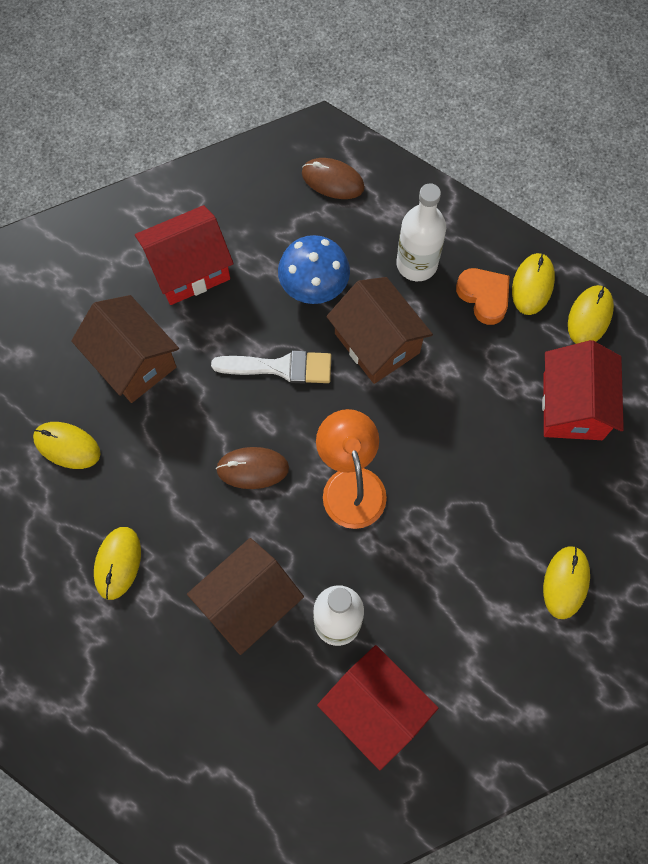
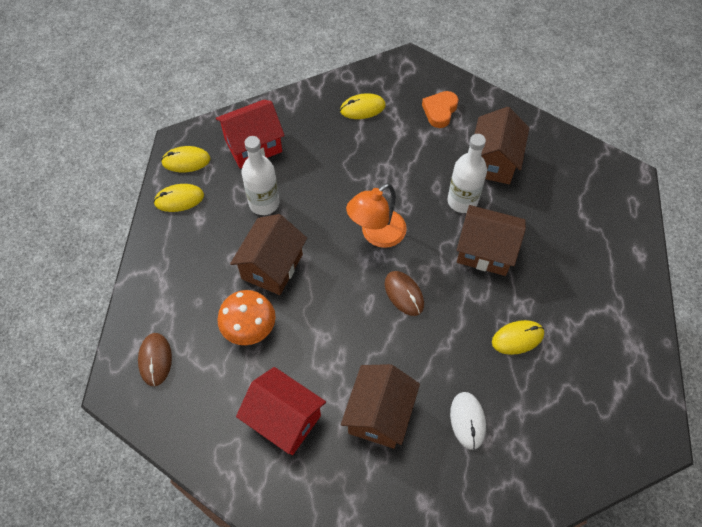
camera: 120 degrees left, 10 degrees down
(67, 446) = (467, 420): yellow mouse -> white mouse
(280, 367) = (324, 315): white brush -> none
(314, 284) = (249, 327): blue mushroom -> orange mushroom
(375, 709) = (493, 161): red house -> brown house
(417, 264) = (198, 271): white bottle -> white bottle (264, 203)
(484, 297) = (203, 222): orange heart -> orange heart (440, 111)

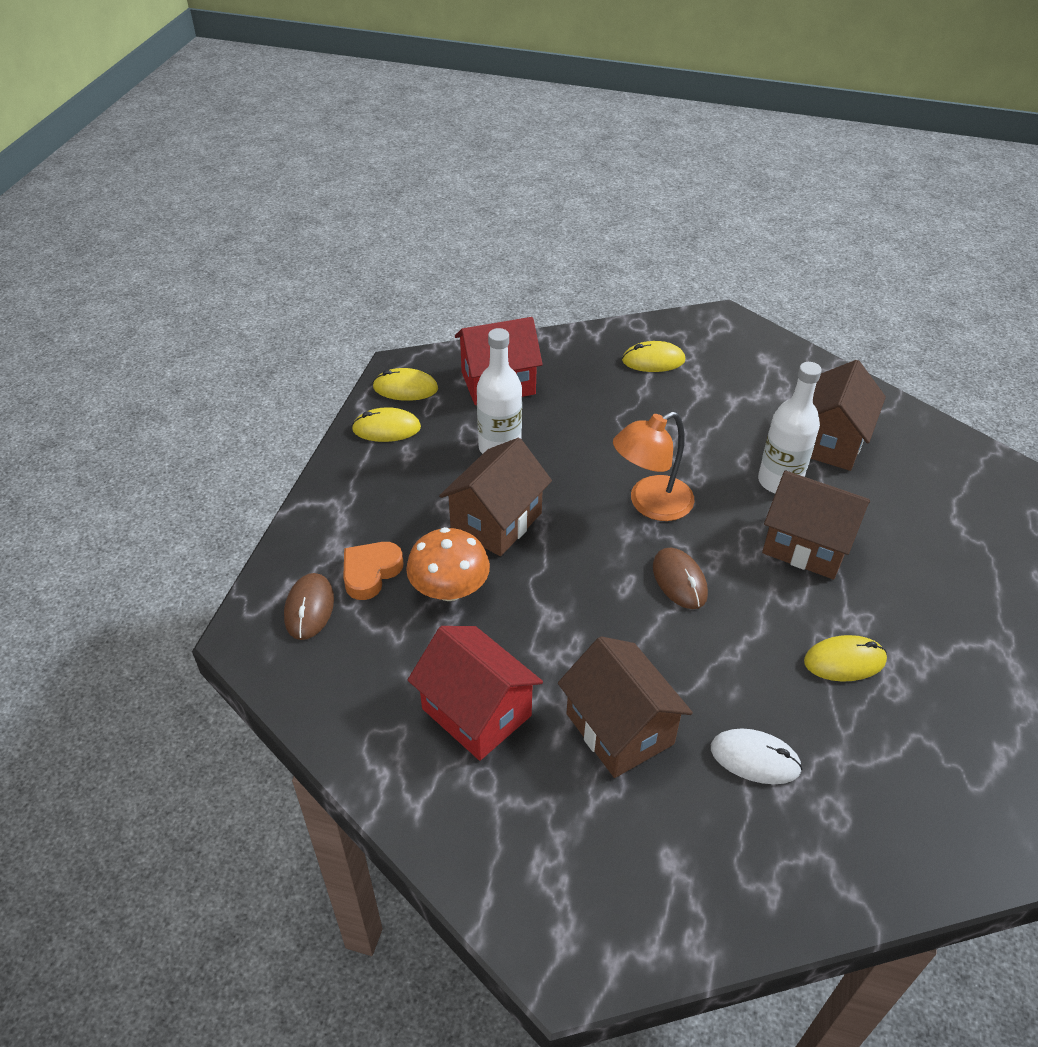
camera: 10 degrees right, 15 degrees down
(379, 415) = (619, 728): brown house -> brown house turned 60 degrees counterclockwise
(440, 111) = (760, 376): orange heart -> orange heart (370, 573)
(467, 420) = (755, 758): white mouse -> white mouse turned 75 degrees counterclockwise

